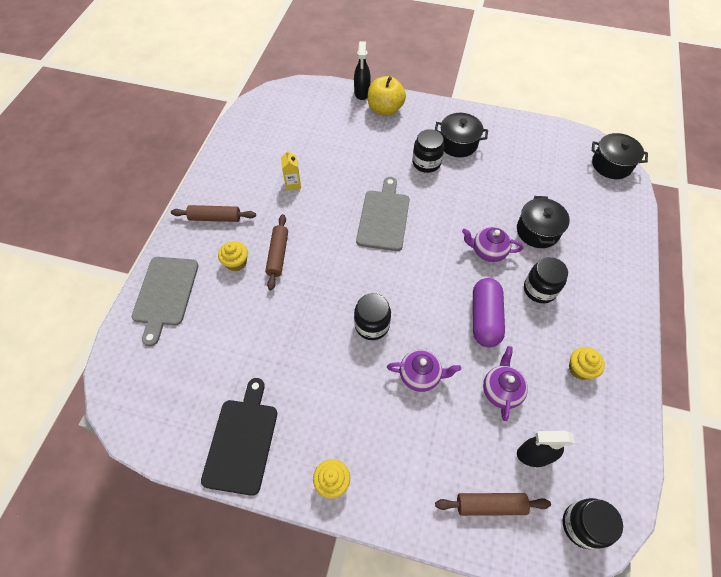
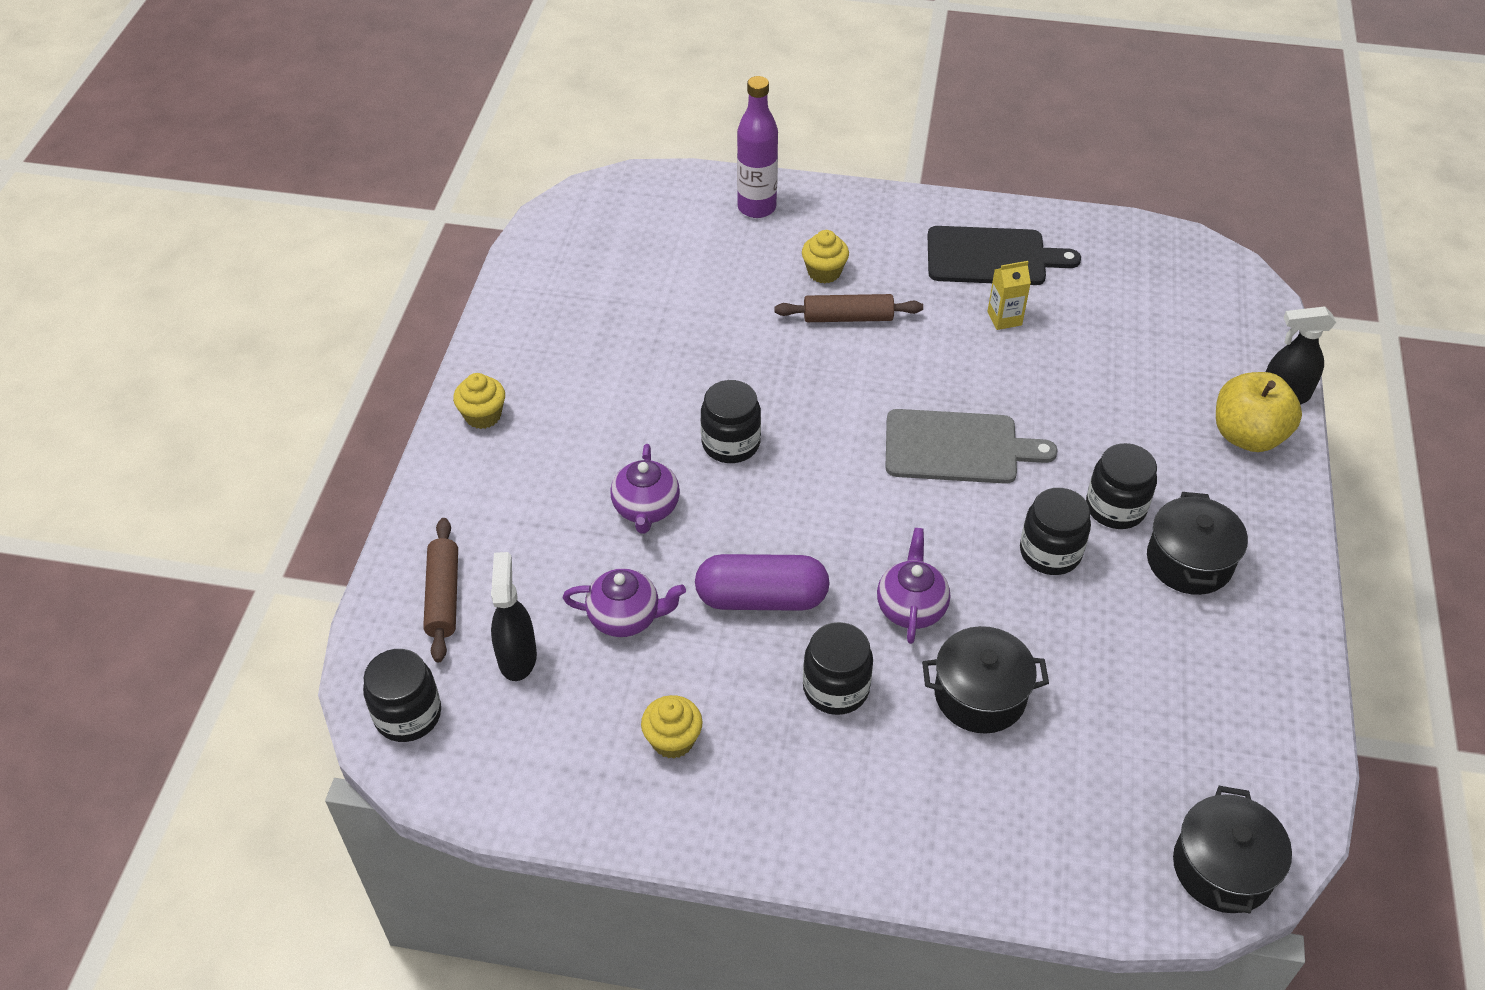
camera: 85 degrees right, 10 degrees down
(165, 294) = (756, 207): grey cutting board -> purple bottle
(215, 218) = (906, 236): brown rolling pin -> none
(242, 441) = (538, 318): black cutting board -> black cutting board (991, 257)
(453, 191) = (1050, 552): none -> black jar

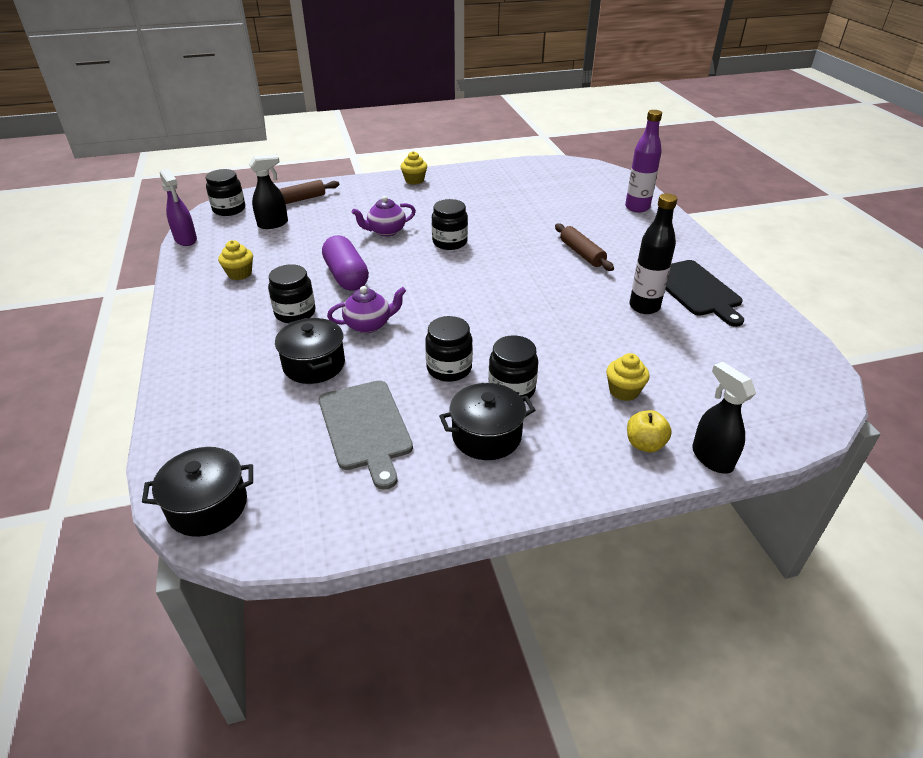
camera: 65 degrees right, 10 degrees down
(493, 805) = (186, 240): none -> purple spray bottle
(625, 617) = (311, 243): purple teapot -> none
(824, 272) = (610, 238): yellow cupcake -> yellow cupcake (624, 391)
(957, 447) = (511, 313): grey cutting board -> grey cutting board (365, 427)
(1004, 318) = (644, 307): yellow carton -> black bottle
(1247, 435) = (644, 444): yellow apple -> yellow apple, size x0.60

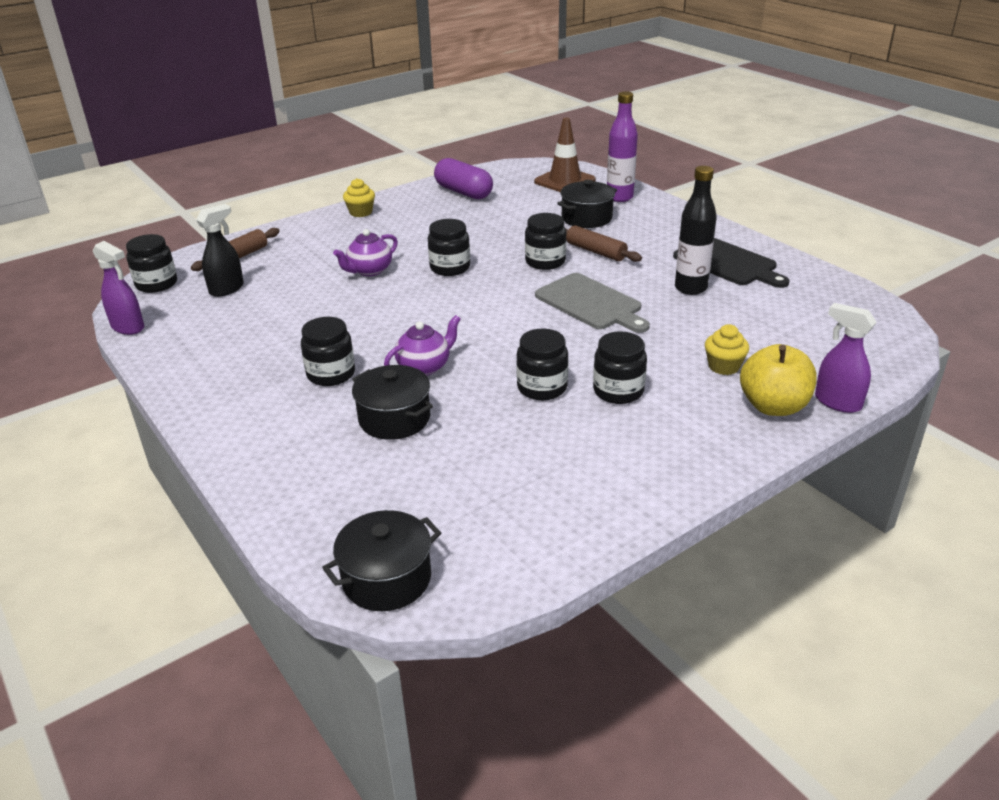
camera: 20 degrees left, 5 degrees down
(239, 274) = (229, 349): yellow cupcake -> none
(346, 276) = (360, 325): purple capsule -> purple capsule (463, 192)
(365, 427) = (498, 462): grey cutting board -> grey cutting board (591, 303)
(486, 436) = (624, 437): black pot -> black pot (586, 218)
(531, 253) = (545, 262): none -> black jar
(599, 184) = (565, 181): none -> brown traffic cone
(644, 444) = (773, 406): yellow apple -> yellow apple, size x1.68
(711, 458) = (837, 402): black spray bottle -> purple spray bottle

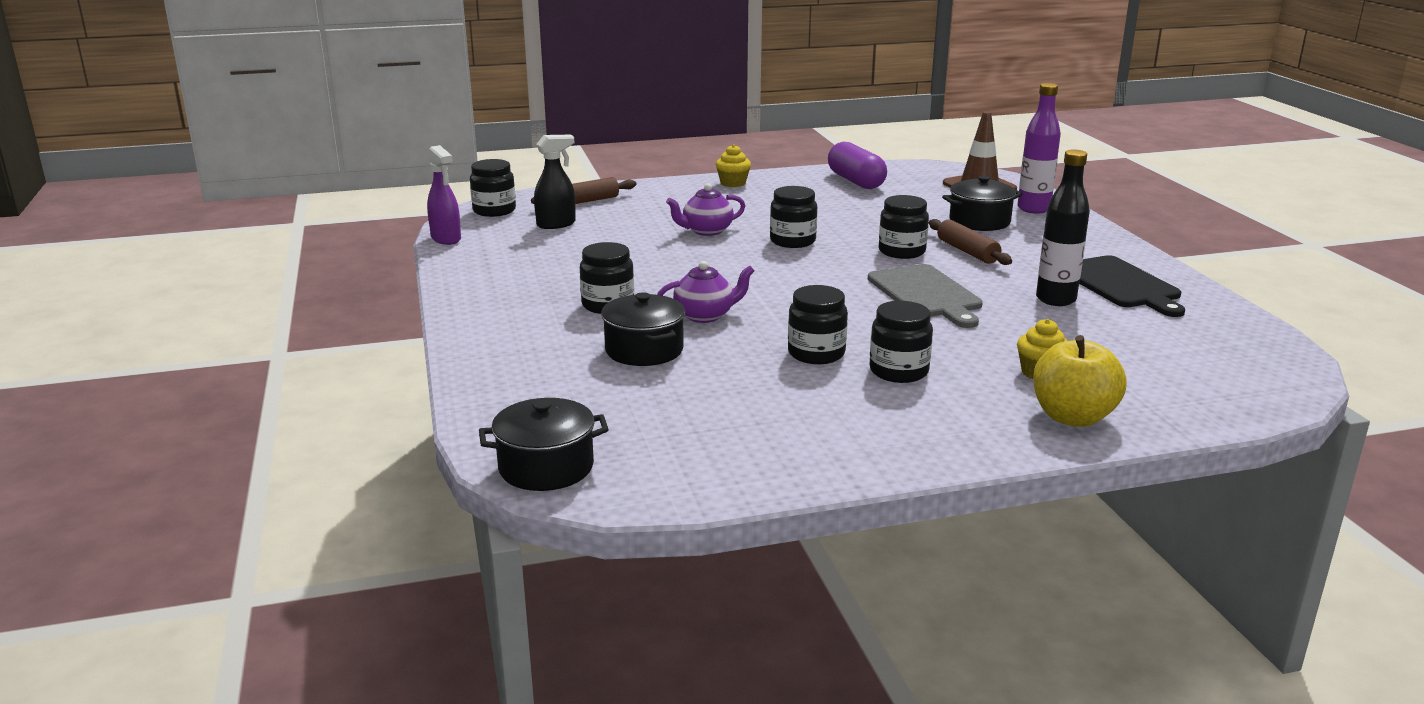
camera: 20 degrees right, 10 degrees down
(837, 402) = (1157, 428): purple spray bottle -> none

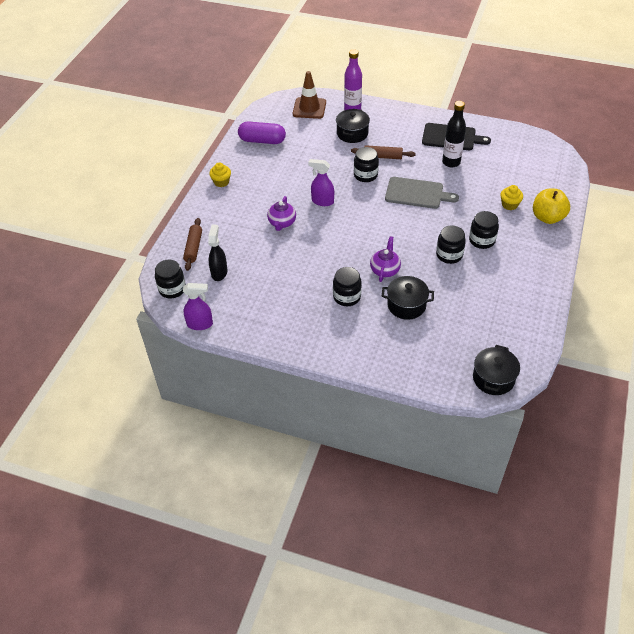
camera: 55 degrees left, 25 degrees up
(792, 241) = (322, 201): black jar -> purple spray bottle

